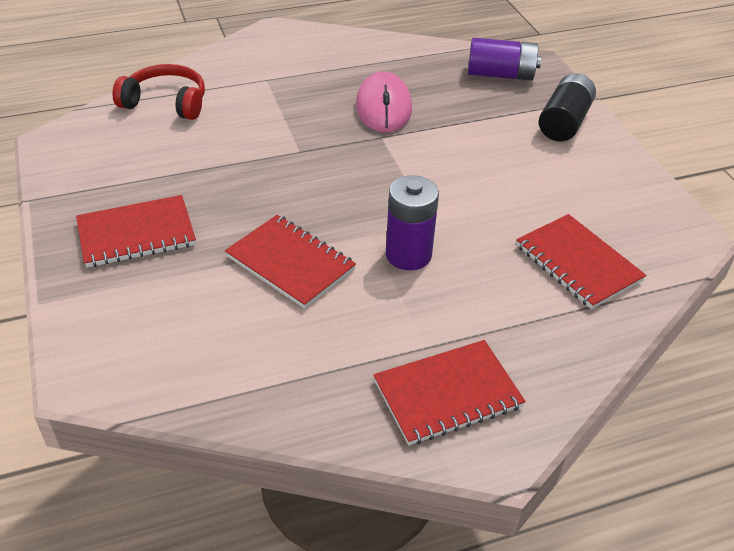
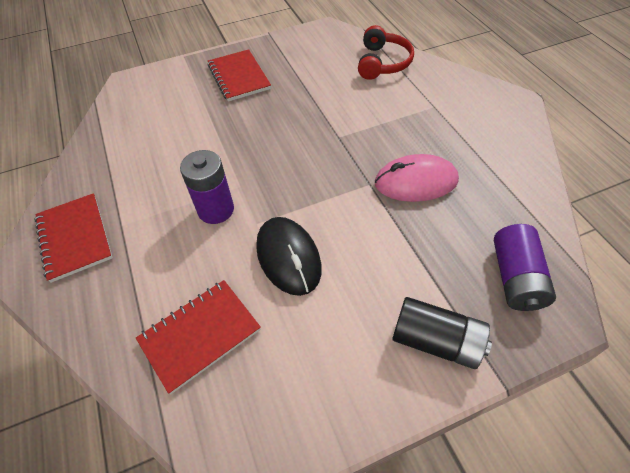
camera: 90 degrees right, 10 degrees up
(290, 263) = (209, 146): red notebook -> none
(480, 199) = (288, 257): none -> black mouse

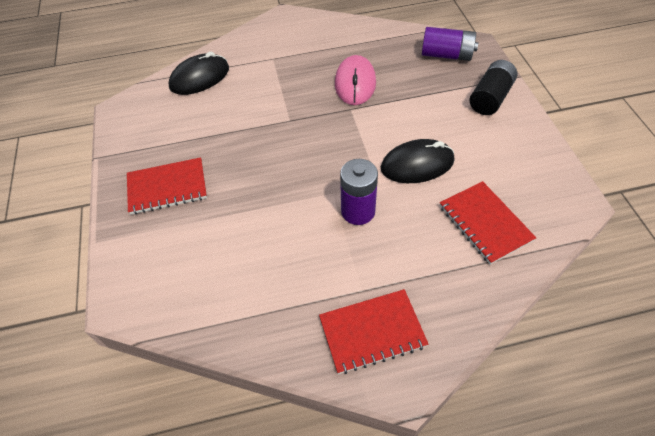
camera: 80 degrees left, 0 degrees up
(383, 63) = (200, 78): red headphones -> black mouse

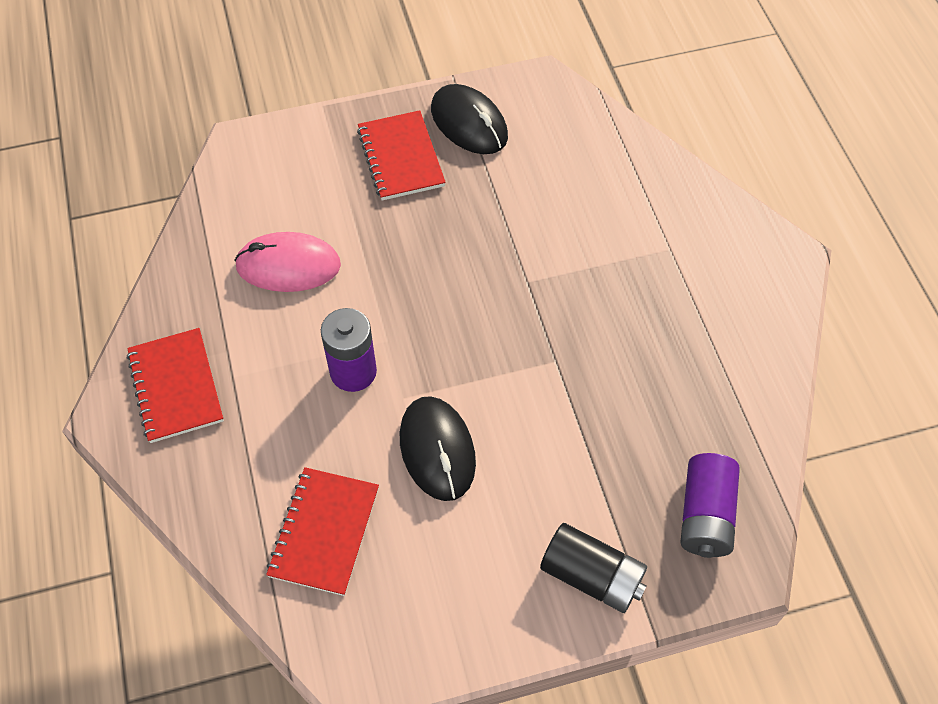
camera: 85 degrees right, 5 degrees up
(200, 78) = (614, 160): black mouse -> black mouse (469, 123)
(355, 83) = (616, 367): pink mouse -> pink mouse (288, 266)
(485, 223) = (324, 532): red notebook -> red notebook turned 45 degrees counterclockwise

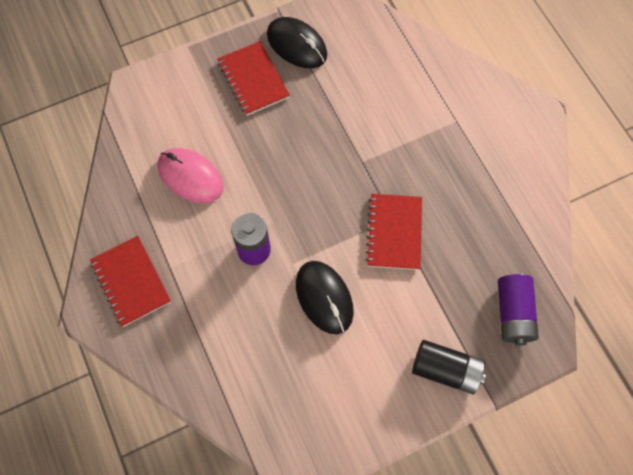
camera: 10 degrees left, 10 degrees up
(288, 266) = (190, 177): pink mouse -> pink mouse turned 45 degrees clockwise
(324, 532) = (259, 370): red notebook -> red notebook (394, 232)

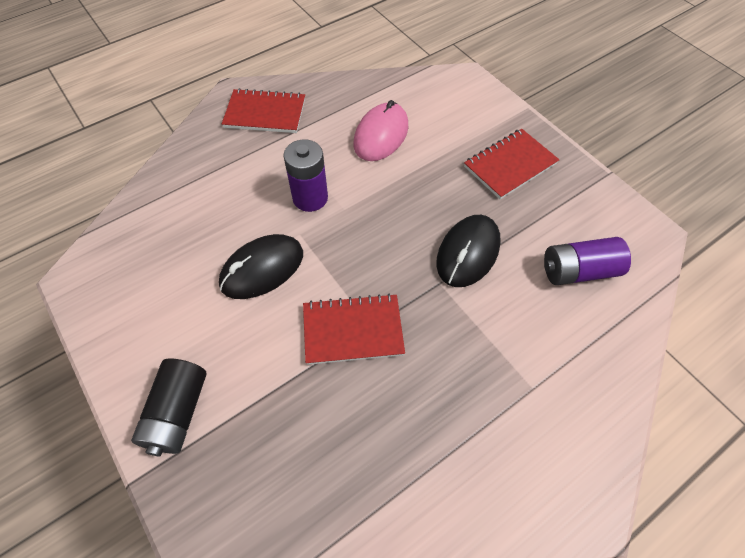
camera: 80 degrees right, 10 degrees down
(131, 282) = (265, 113): red notebook -> red notebook turned 45 degrees clockwise
(297, 45) = (571, 196): black mouse -> black mouse (468, 253)
(513, 313) = (257, 497): purple battery -> purple battery (578, 271)

